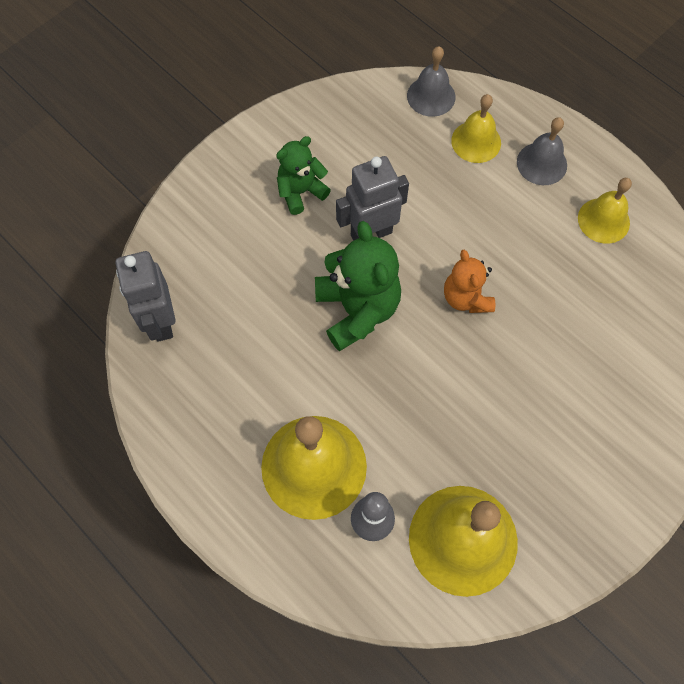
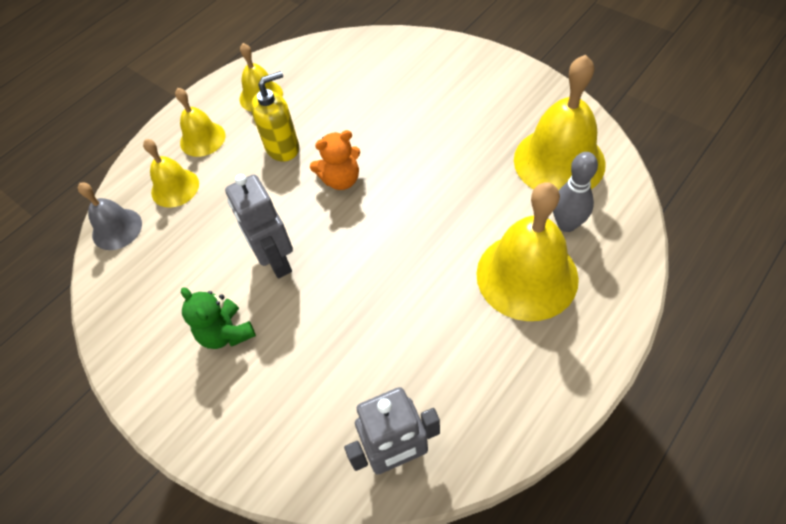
camera: 90 degrees left, 10 degrees down
(357, 310) = (361, 262): green teddy bear -> none
(519, 242) = (283, 148): none -> yellow soap dispenser
(541, 163) = (202, 139): grey bell -> yellow bell

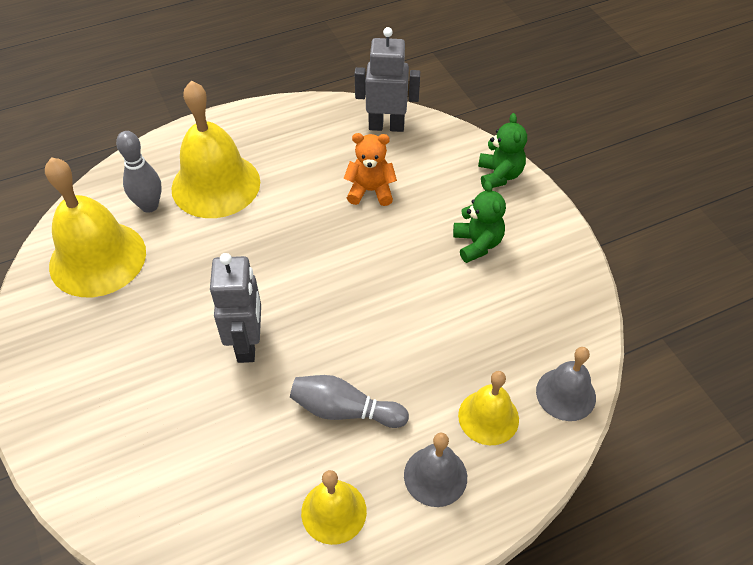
camera: 160 degrees left, 5 degrees down
(202, 139) = (435, 476): yellow bell -> grey bell
(227, 440) = (499, 175): none -> green teddy bear
(276, 261) = (409, 284): grey robot -> grey robot (247, 344)
(283, 148) = (345, 410): yellow soap dispenser -> grey bowling pin
(341, 179) = (305, 338): orange teddy bear -> orange teddy bear (370, 191)

